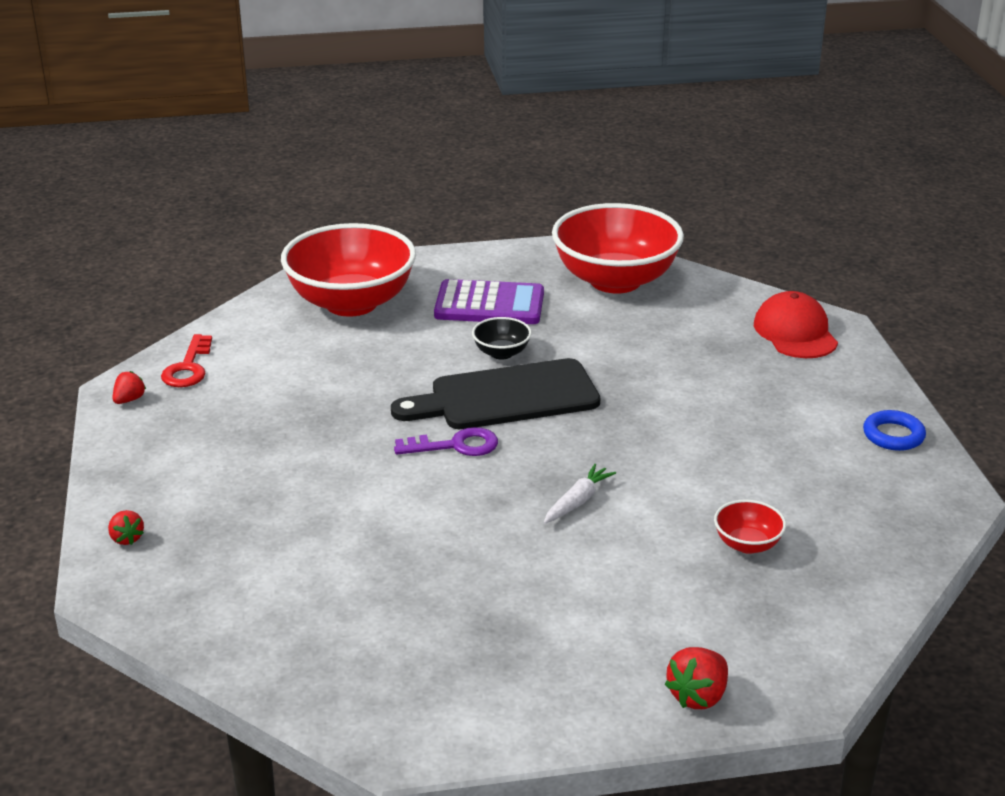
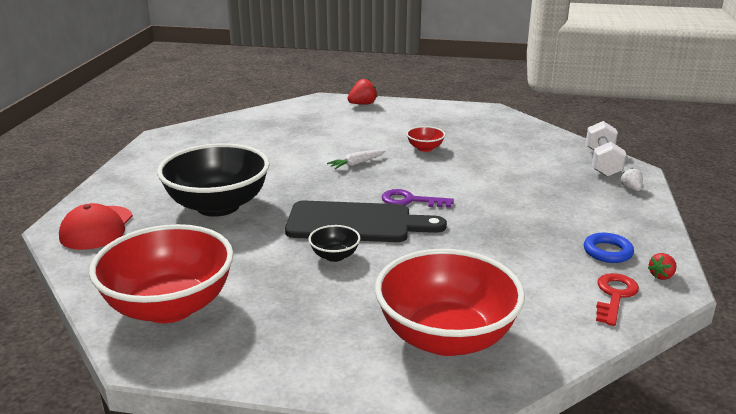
camera: 160 degrees left, 5 degrees down
(126, 538) = (631, 189): red strawberry -> white strawberry
(161, 597) = (602, 163): none -> white dumbbell
(489, 304) = (310, 305): purple calculator -> none
(697, 386) = (218, 206): none -> black bowl
(747, 544) = (288, 136): red bowl -> red bowl (425, 148)
(893, 435) = (144, 162): blue ring -> blue ring (607, 252)

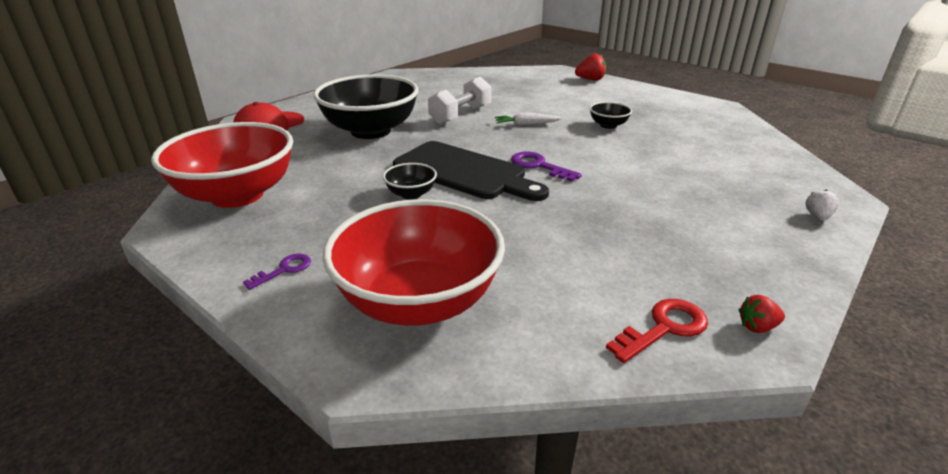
camera: 30 degrees right, 5 degrees up
(310, 353) = (284, 270): none -> purple key
(425, 148) = (608, 125): red bowl -> black bowl
(602, 163) = (806, 181): white dumbbell -> white dumbbell (461, 115)
(607, 252) = (709, 276): blue ring -> none

